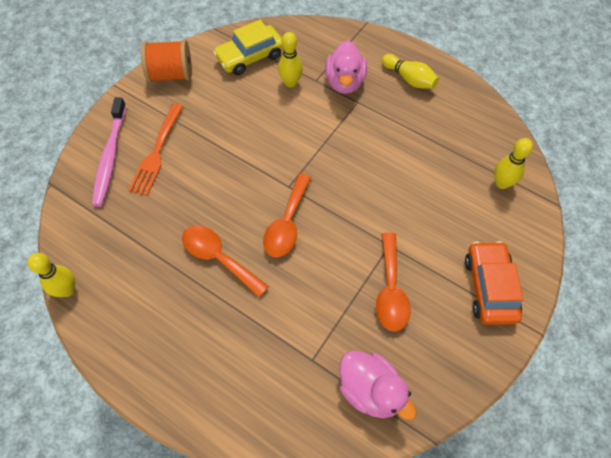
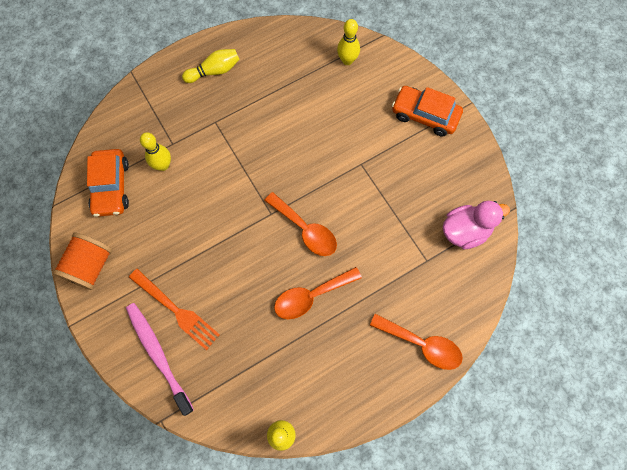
camera: 65 degrees left, 10 degrees up
(110, 156) = (158, 355): pink toothbrush -> pink toothbrush turned 150 degrees counterclockwise
(250, 56) = (111, 187): yellow car -> orange car
(345, 82) = (188, 122): pink duck -> none
(390, 290) = (397, 181): orange spoon -> orange spoon (422, 344)

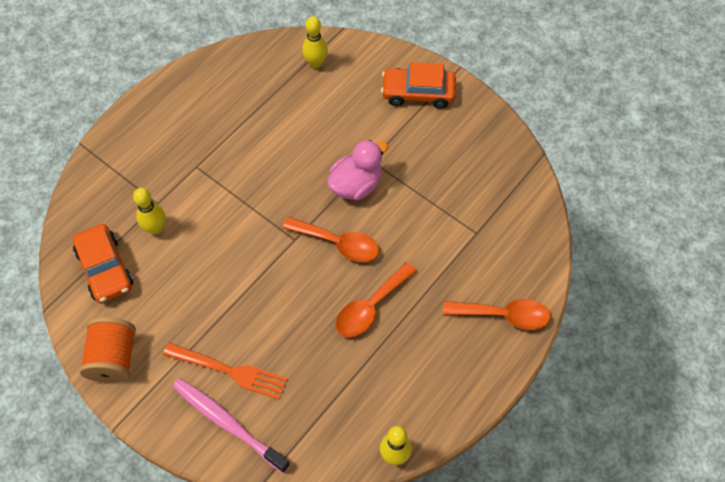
camera: 20 degrees left, 10 degrees down
(214, 71) = (175, 115): yellow bowling pin -> none
(465, 231) = (503, 191): pink duck -> pink duck (356, 185)

